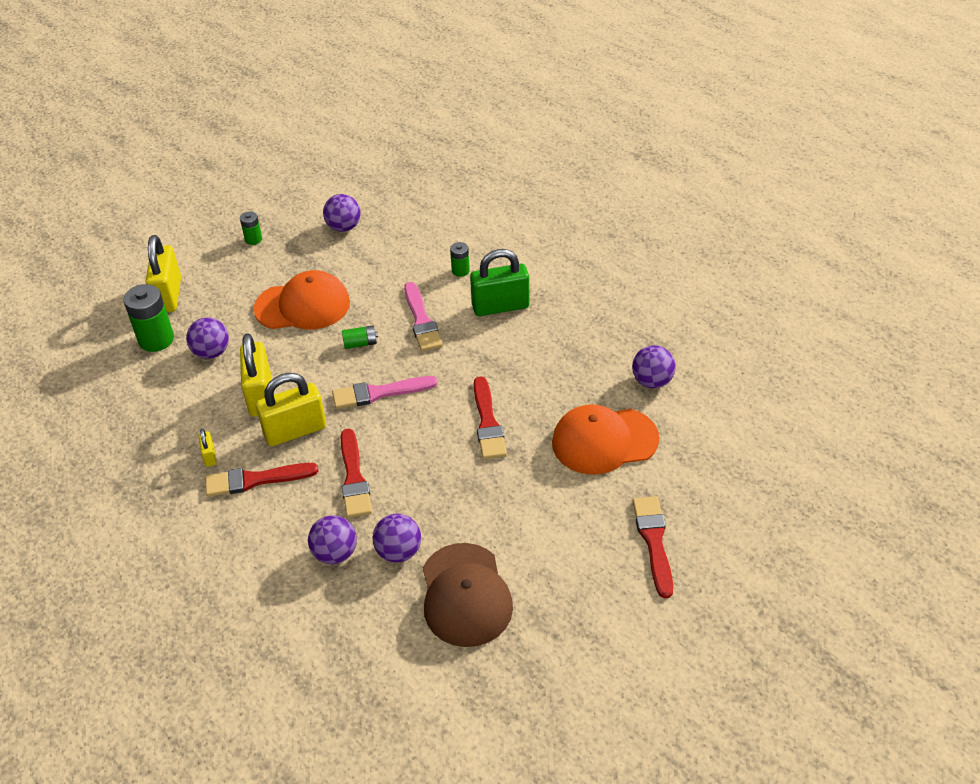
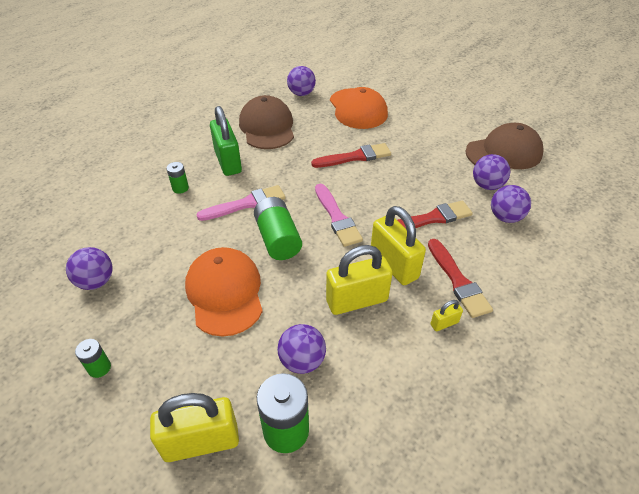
camera: 100 degrees left, 0 degrees up
(360, 343) = (278, 239): green battery -> green battery, size x1.88
(569, 342) = (267, 127): none -> brown cap
(653, 541) = (428, 90): red brush -> none

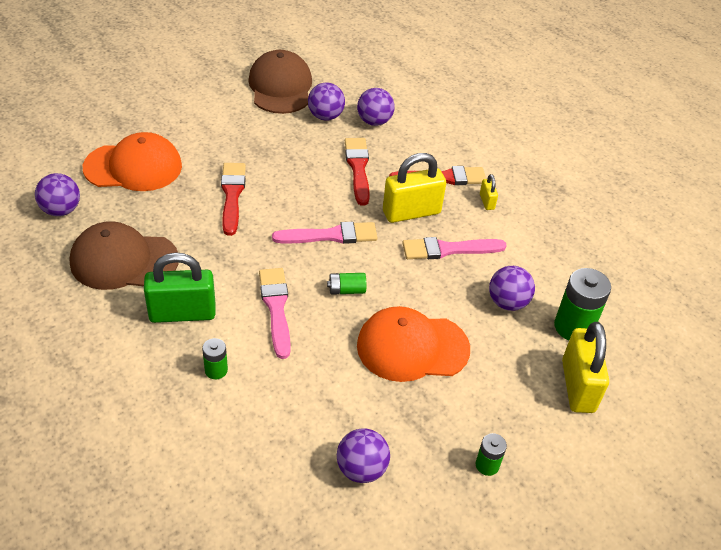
camera: 80 degrees left, 0 degrees up
(278, 239) = (346, 290): green battery -> green battery, size x0.53
(357, 300) = (448, 249): yellow padlock -> pink brush

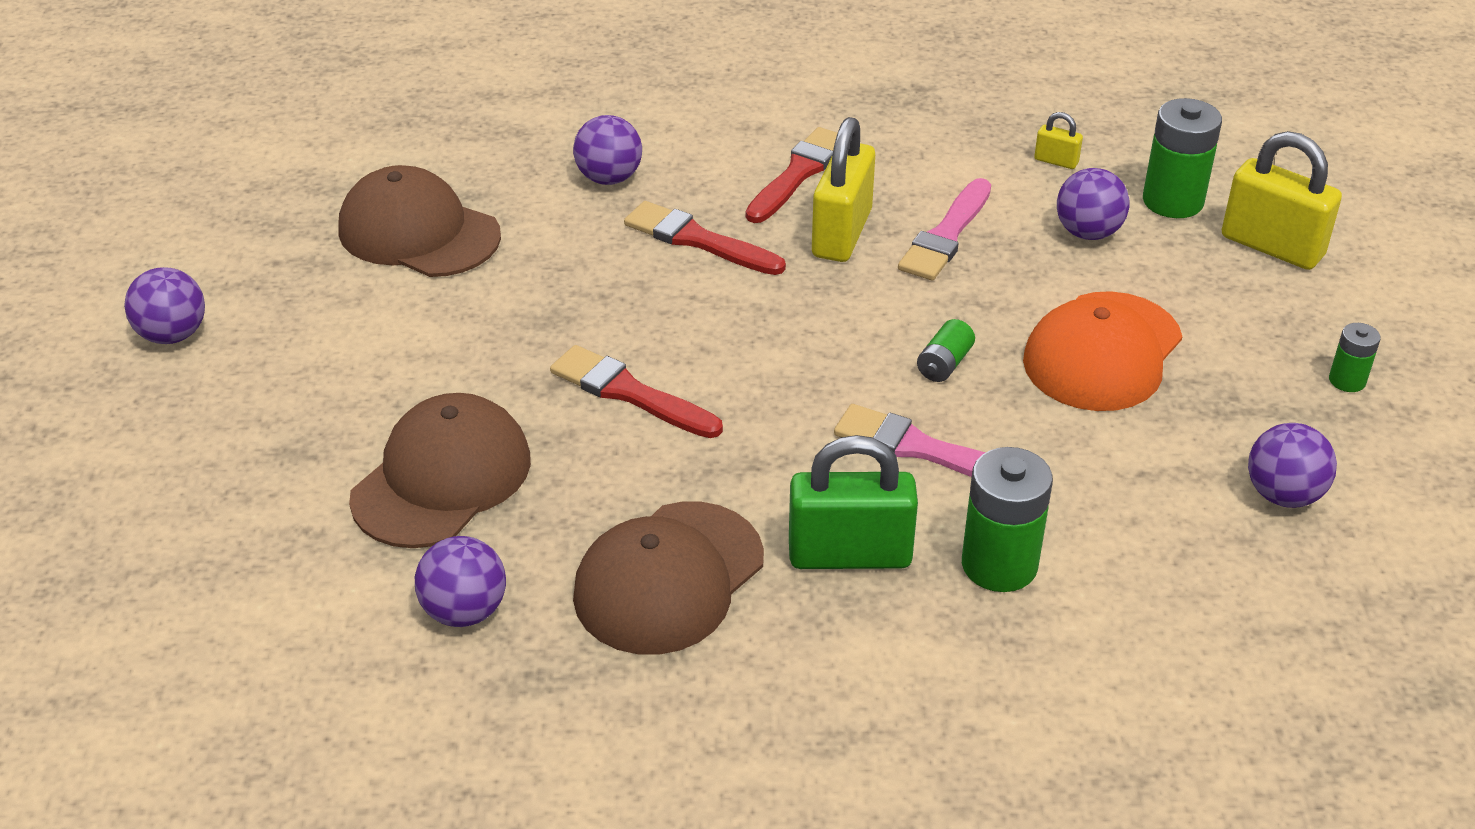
camera: 50 degrees left, 5 degrees down
(133, 167) = (442, 478): orange cap -> brown cap
(182, 313) = (849, 555): green padlock -> green padlock turned 60 degrees clockwise
(216, 370) = (999, 564): green battery -> green battery, size x1.88
(325, 116) = (544, 219): purple ball -> purple ball (173, 335)
(330, 235) = (818, 330): pink brush -> none
(487, 202) = (884, 159): yellow padlock -> yellow padlock (1056, 161)

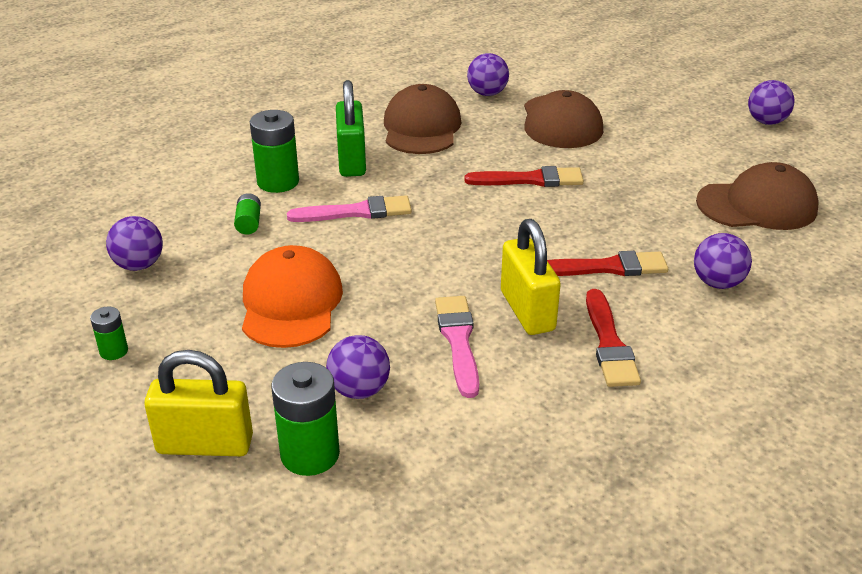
camera: 145 degrees right, 5 degrees down
(849, 555) = (352, 161): green padlock -> green padlock turned 60 degrees counterclockwise
(944, 364) = (382, 257): green battery -> green battery (249, 223)
(1056, 161) = (434, 451): yellow padlock -> none

